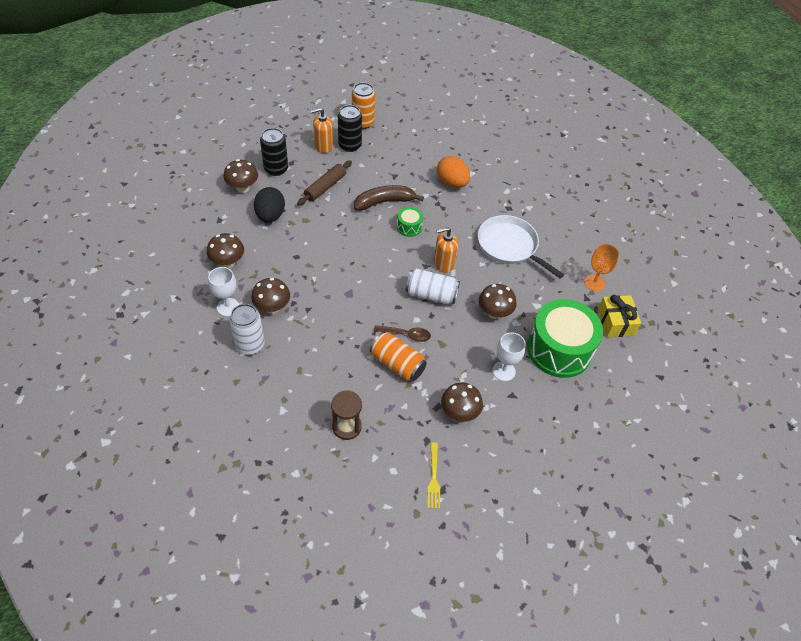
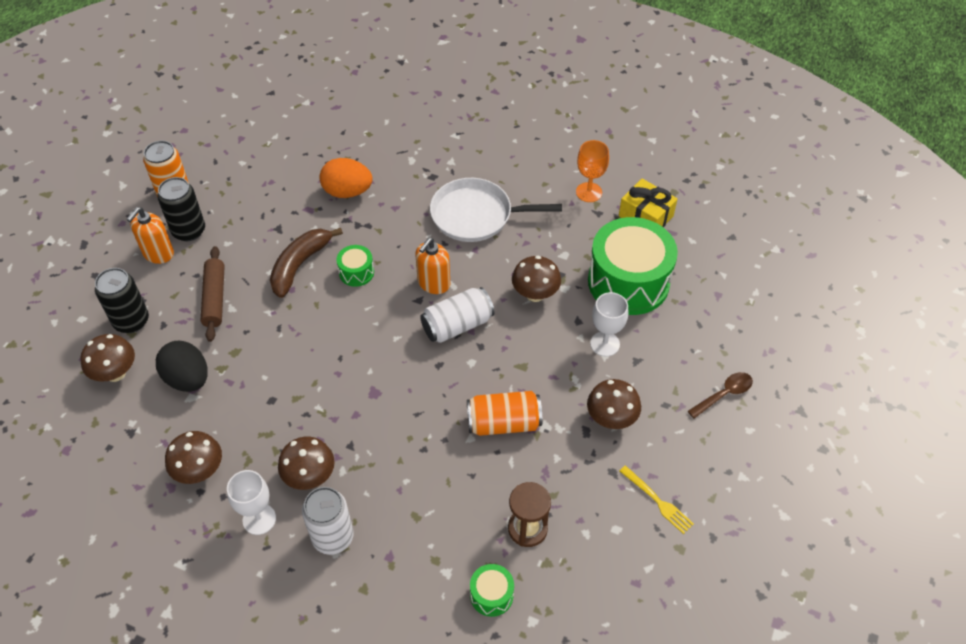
camera: 40 degrees left, 0 degrees up
(291, 441) = (491, 595): none -> green drum
(406, 335) = (479, 386): brown spoon -> brown spoon (724, 394)

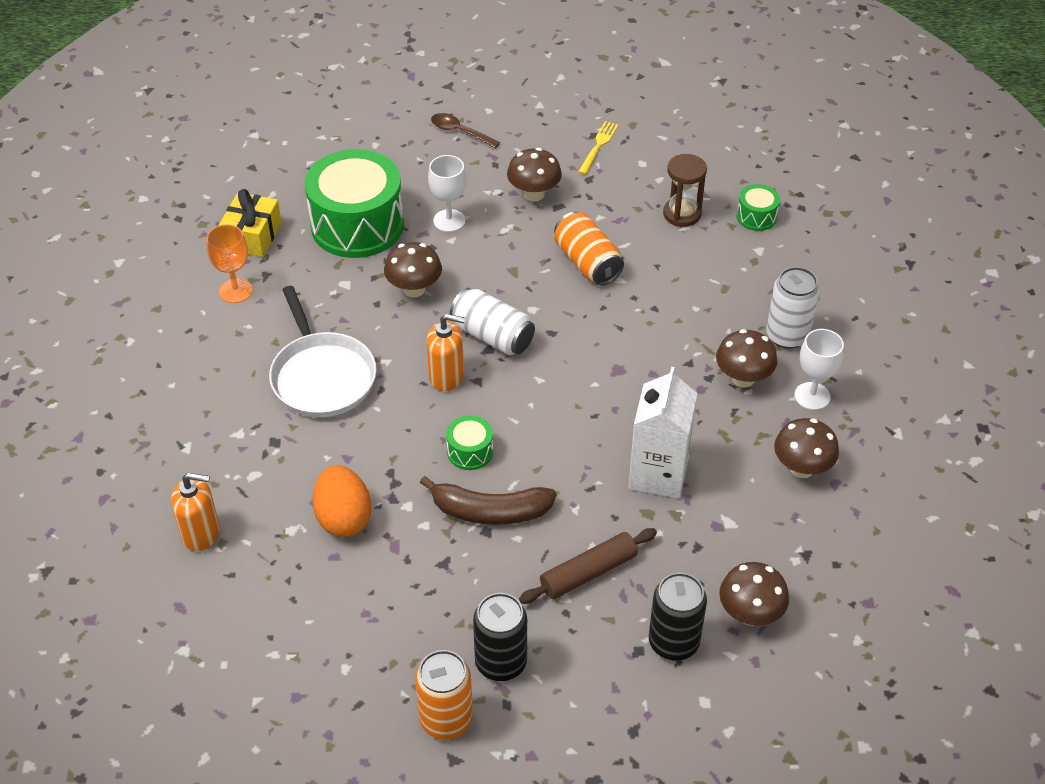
camera: 115 degrees left, 5 degrees down
(158, 253) = (557, 676): orange soap dispenser -> orange soap dispenser (201, 533)
(188, 379) = (710, 538): black egg -> none
(261, 373) = (658, 474): none -> white carton

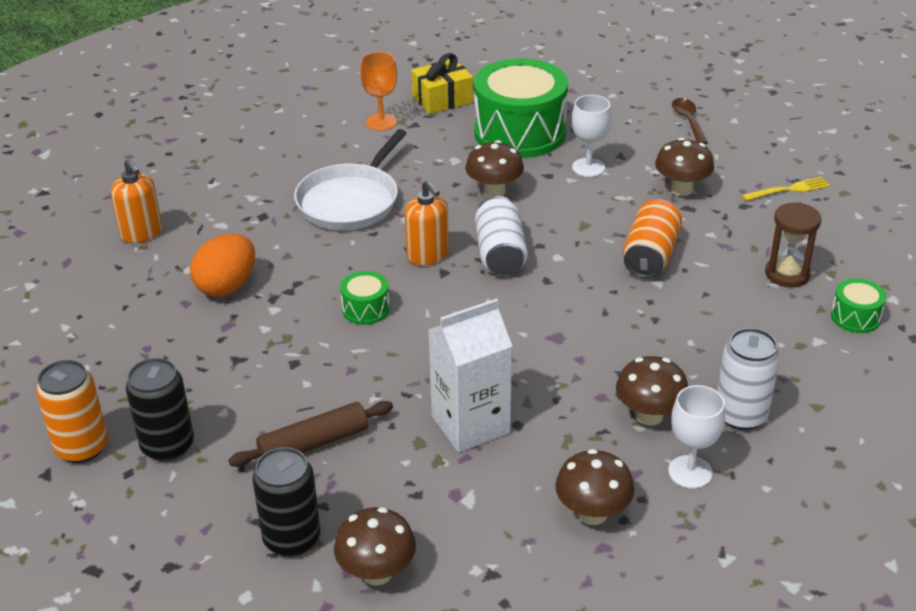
camera: 50 degrees right, 10 degrees down
(490, 511) = (317, 353): brown banana -> none
(588, 572) = (313, 443): brown rolling pin -> brown rolling pin turned 45 degrees counterclockwise

